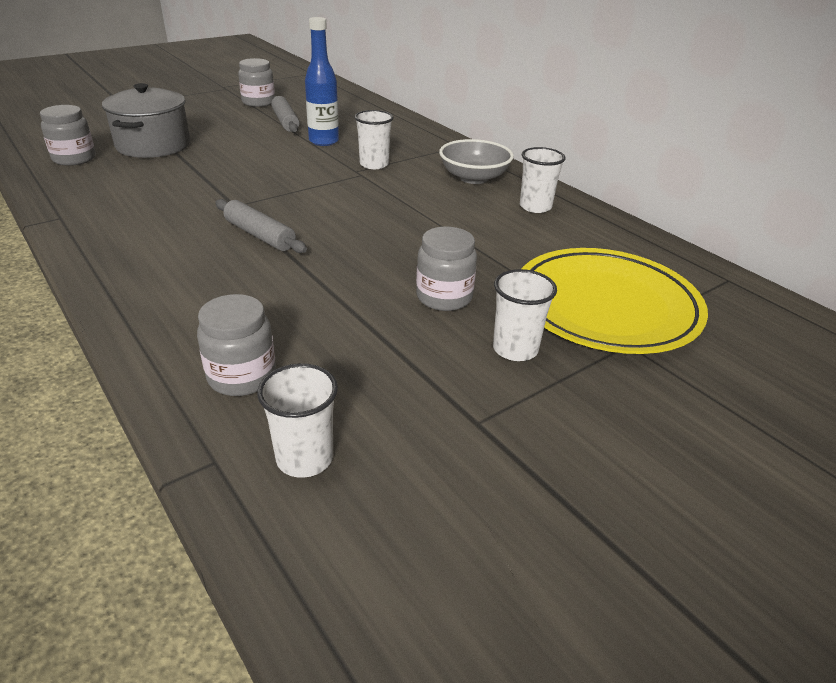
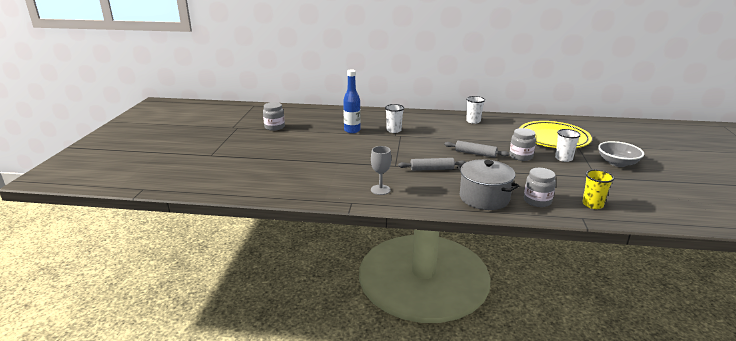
camera: 45 degrees left, 10 degrees down
(74, 159) = (277, 184): grey jar -> none
(128, 222) = (380, 190): none -> grey goblet
(153, 145) = (292, 163): grey pot -> grey pot (484, 198)
(285, 121) = (312, 130): grey rolling pin -> grey rolling pin (475, 153)
(304, 458) = (592, 204): white cup -> yellow cup
(474, 178) = (434, 120): grey bowl -> grey bowl (617, 163)

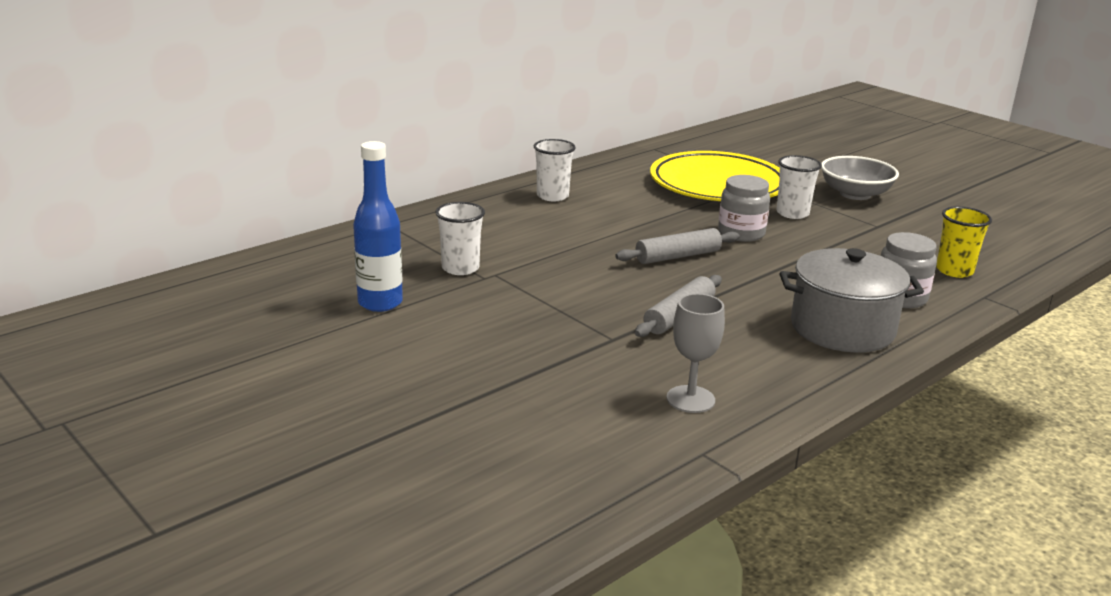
camera: 50 degrees left, 0 degrees up
(274, 127) = (174, 374): grey jar -> none

